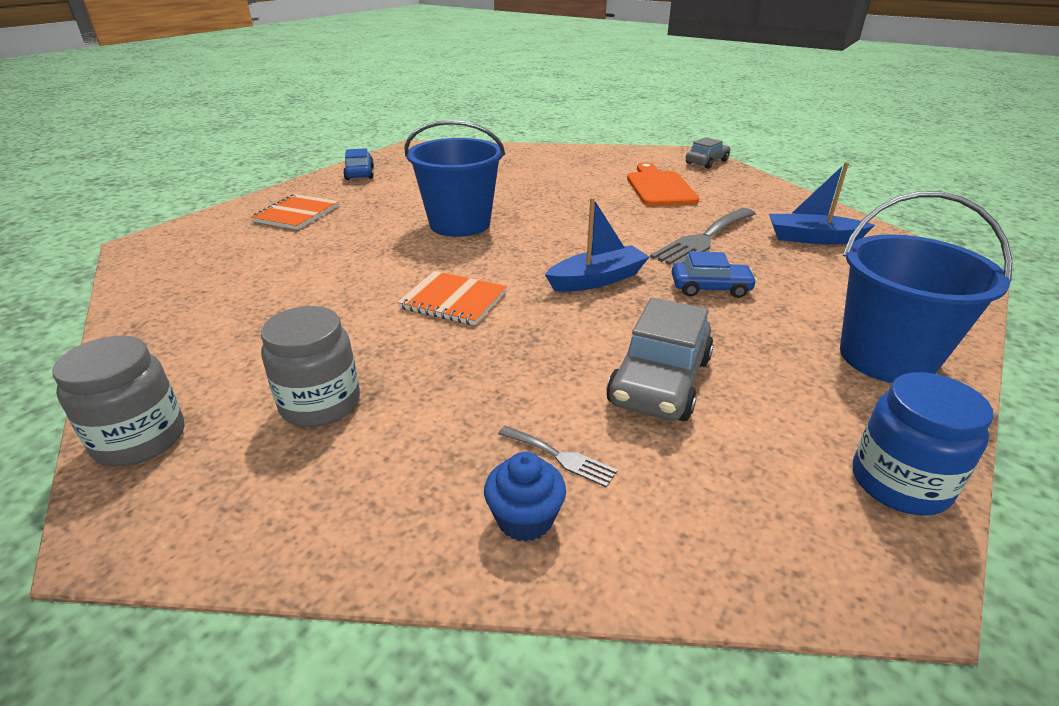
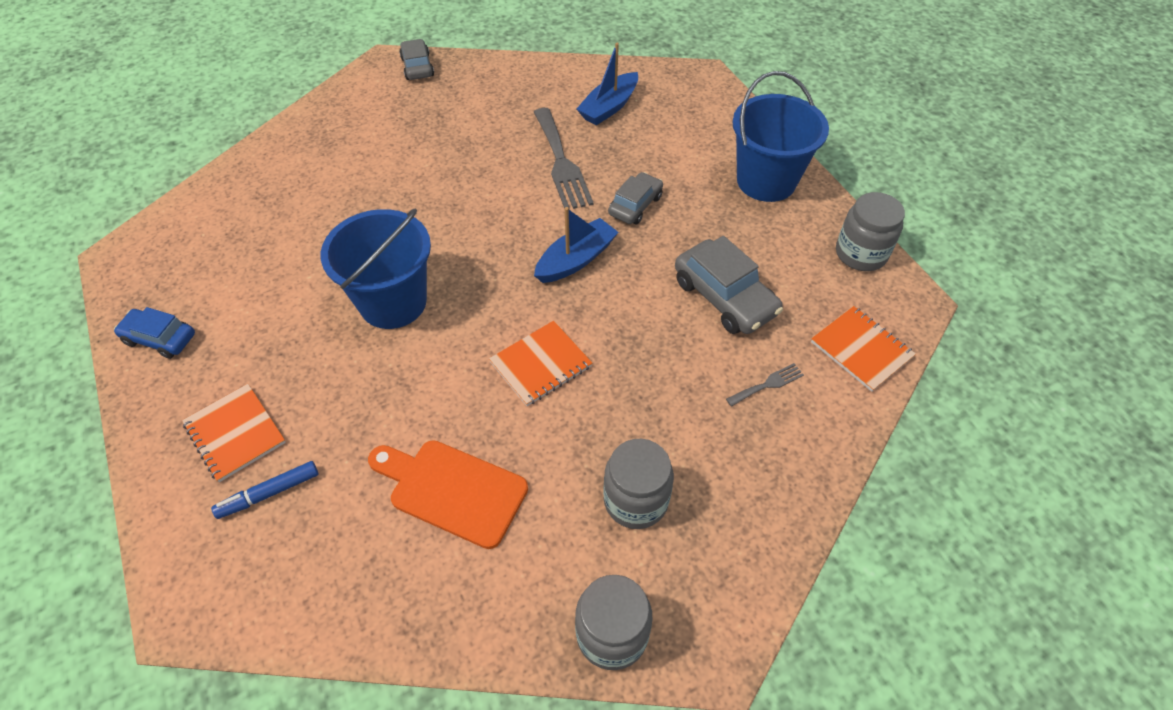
camera: 60 degrees left, 20 degrees up
(250, 238) = (269, 493): none -> blue marker
(525, 519) = (809, 425): blue cupcake -> none
(597, 280) = (576, 260): blue boat -> blue boat turned 45 degrees clockwise
(659, 187) = (442, 129): orange cutting board -> orange cutting board (452, 490)
(710, 288) = (635, 205): blue car -> grey car
(716, 539) = (861, 350): none -> orange notebook
(899, 483) = (861, 254): blue jar -> grey jar

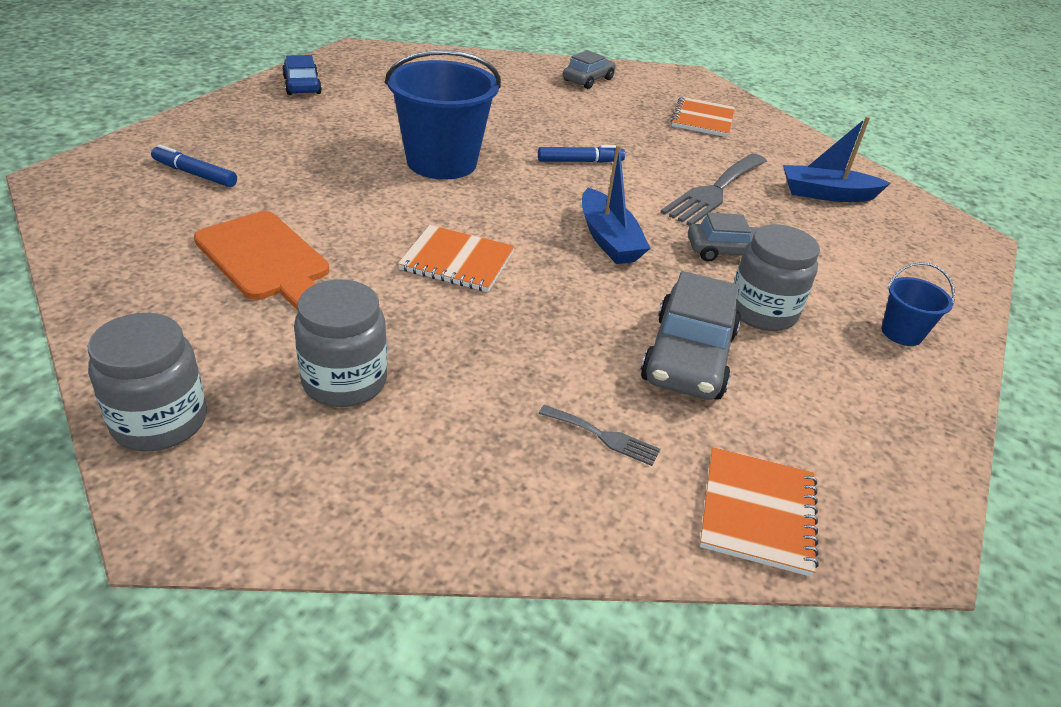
camera: 50 degrees right, 15 degrees down
(235, 433) = (241, 141): orange notebook -> orange notebook (702, 119)
(417, 67) = (707, 89): grey car -> grey car (588, 80)
(452, 490) = (266, 260): orange cutting board -> orange cutting board turned 150 degrees clockwise
(462, 213) = (580, 161): none -> blue marker
(576, 260) = (608, 239): blue boat -> blue boat turned 60 degrees clockwise
(766, 181) = (901, 333): blue bucket -> blue bucket, size x0.46
(861, 254) = (914, 458): grey jar -> grey jar (762, 312)

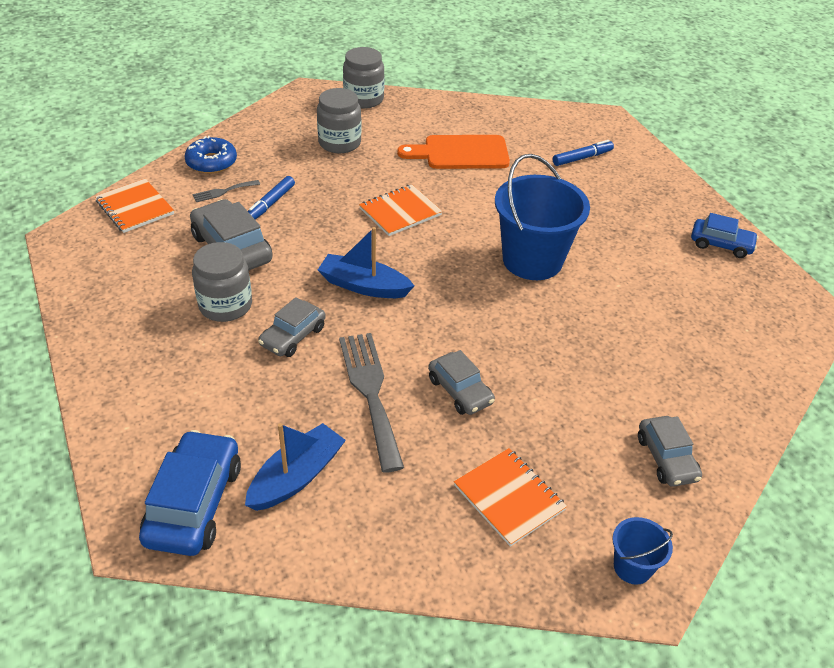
camera: 130 degrees right, 5 degrees up
(554, 502) = (211, 162): none -> blue donut
(580, 161) = (482, 337): blue marker -> blue marker (270, 204)
(650, 156) = (460, 391): none -> grey car
(901, 333) = (133, 357): blue bucket -> blue bucket (632, 567)
(917, 225) = (194, 503): none -> blue car

